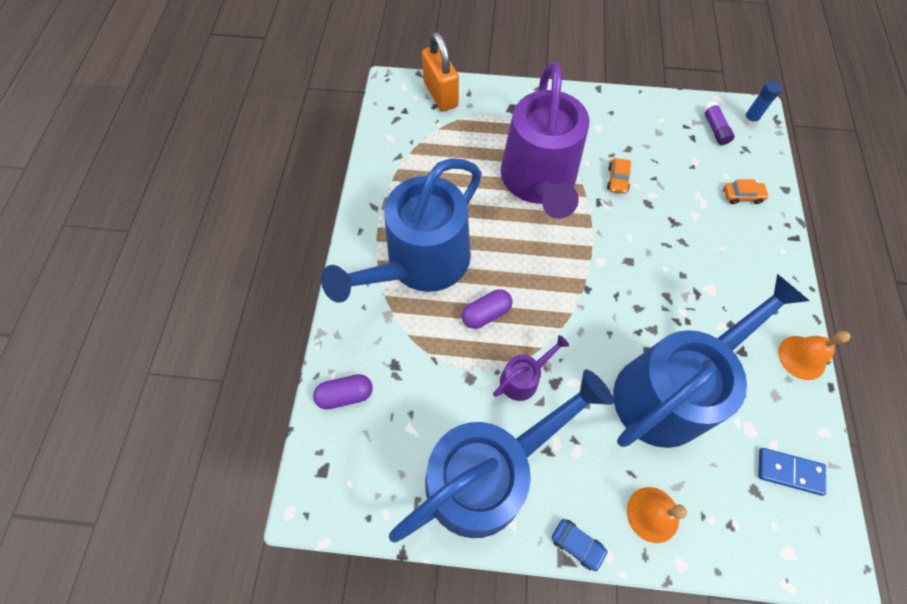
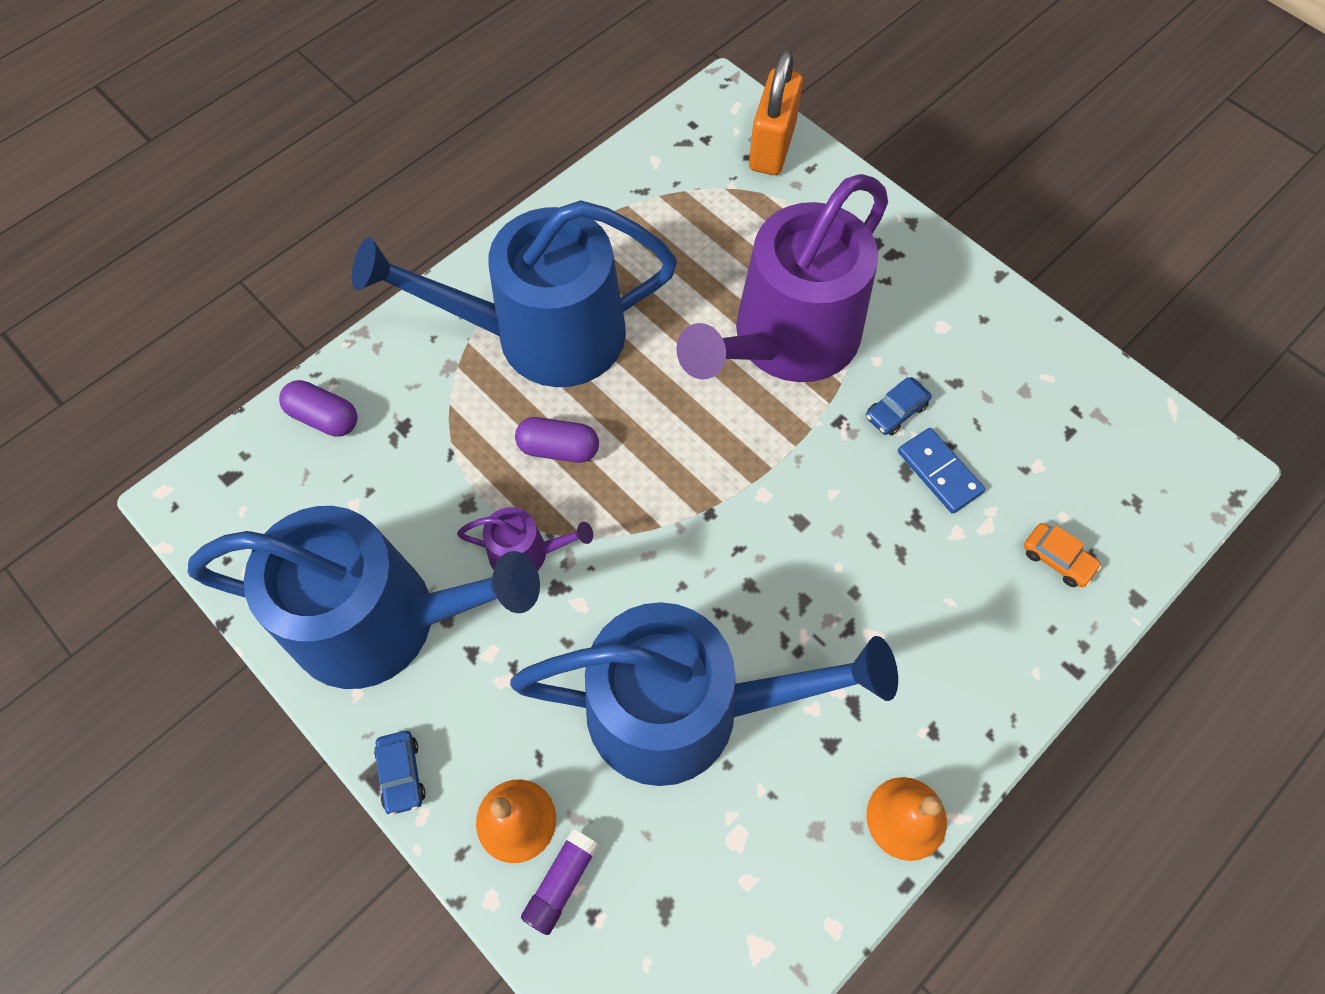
camera: 40 degrees right, 0 degrees up
(617, 179) = (896, 411): orange car -> blue car
(714, 128) = (1118, 442): purple glue stick -> purple glue stick (561, 882)
(749, 120) = (1189, 468): blue glue stick -> none
(789, 471) = (733, 926): blue domino -> blue domino (939, 472)

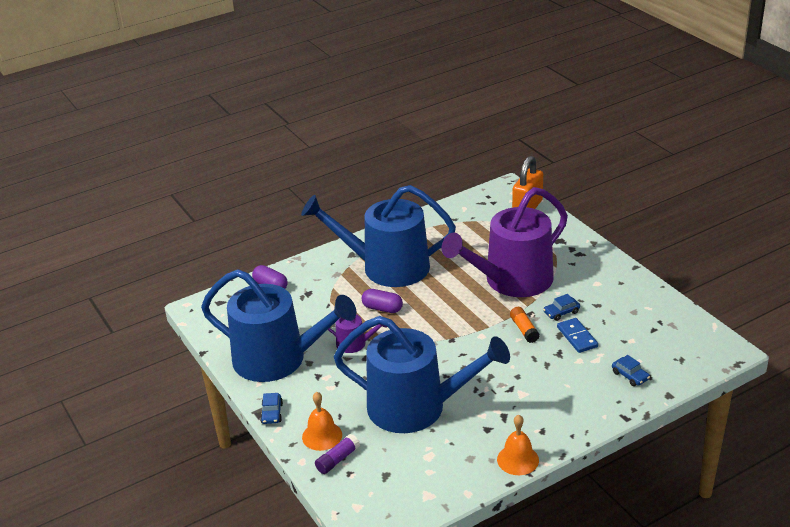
camera: 15 degrees right, 30 degrees down
(838, 467) = (524, 329): none -> orange glue stick
(1057, 559) = (630, 376): orange car -> blue car

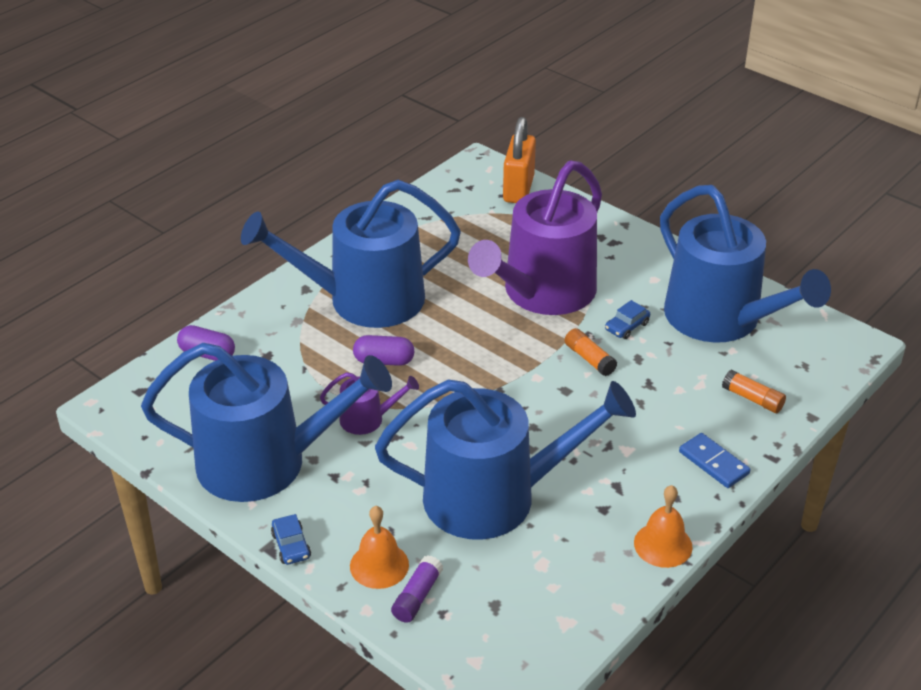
camera: 20 degrees left, 5 degrees up
(577, 337) = (662, 357): blue domino -> blue domino (714, 463)
(630, 376) = (752, 399): blue car -> orange glue stick
(633, 318) = (721, 319): none -> blue watering can

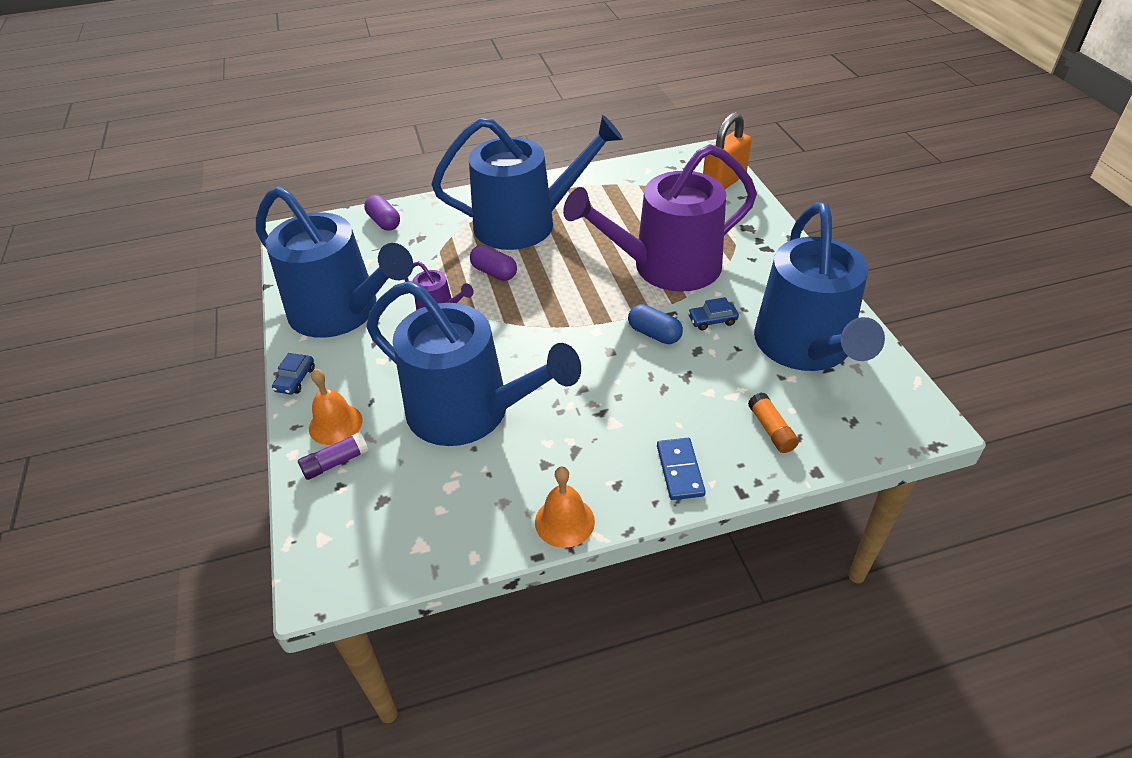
camera: 35 degrees right, 5 degrees up
(364, 300) = (525, 223): blue watering can -> blue watering can turned 150 degrees clockwise
(589, 359) = (654, 334): orange glue stick -> blue capsule

